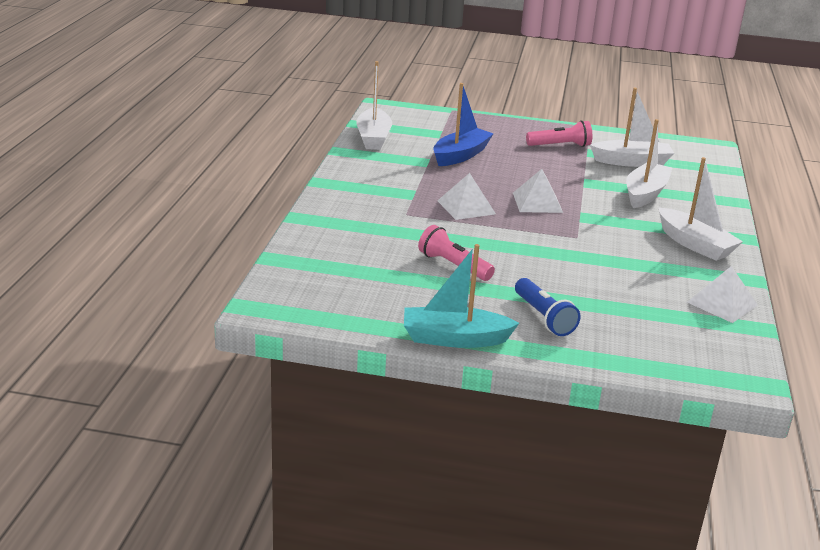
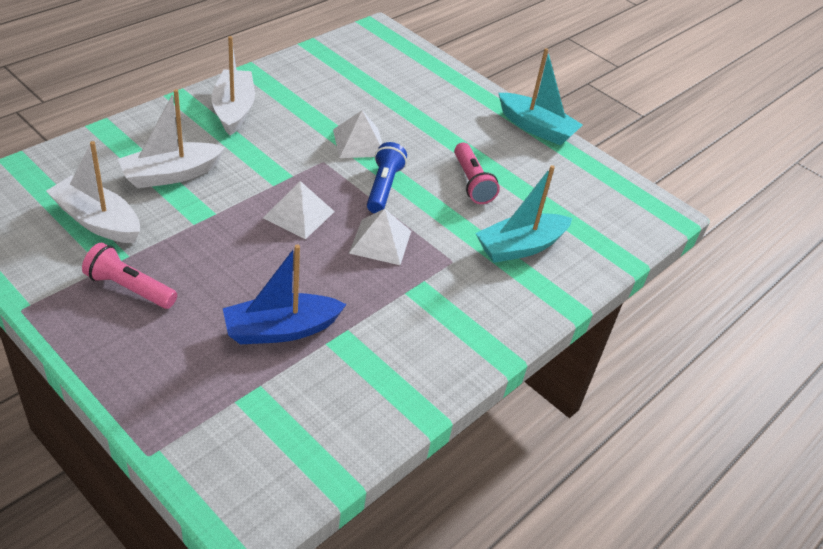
camera: 150 degrees left, 15 degrees up
(368, 237) = (520, 247): none -> turquoise boat
(373, 138) = (353, 429): white boat -> none
(543, 317) = (453, 114): blue flashlight -> blue flashlight (383, 187)
(722, 303) = (306, 66): white pyramid -> white pyramid (359, 142)

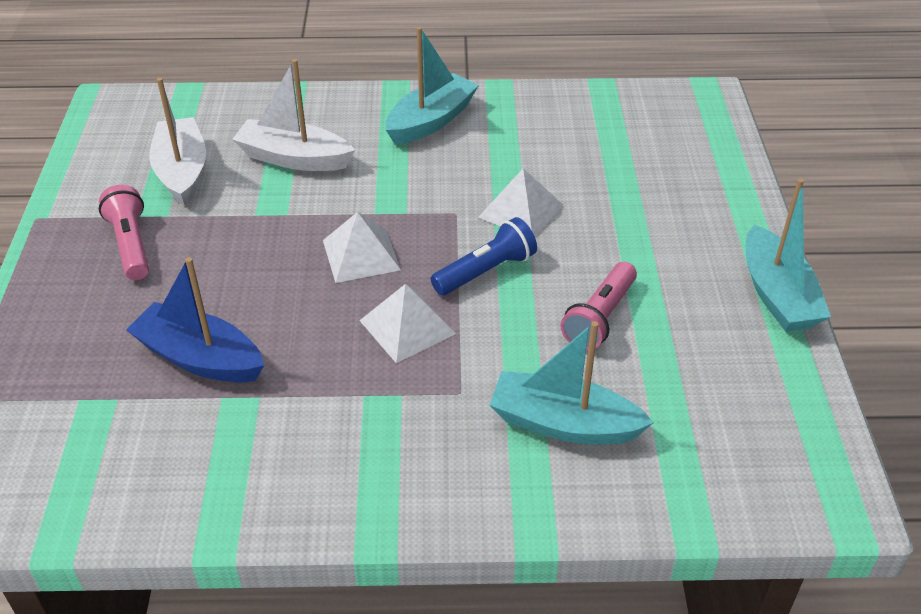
camera: 50 degrees right, 0 degrees up
(234, 110) = (431, 121): white boat -> turquoise boat

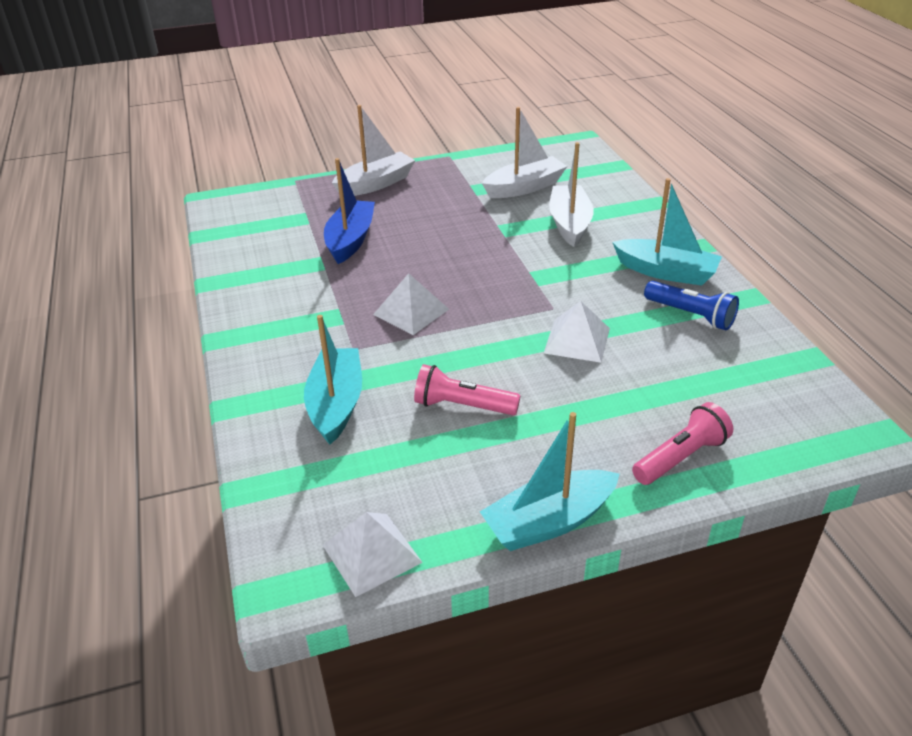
camera: 75 degrees right, 5 degrees down
(56, 307) = (375, 184): none -> white boat
(131, 245) = (441, 191): pink flashlight -> pink flashlight (680, 457)
(361, 255) = (478, 276): white pyramid -> white pyramid (371, 553)
(486, 271) = (489, 336): blue flashlight -> blue flashlight (690, 315)

